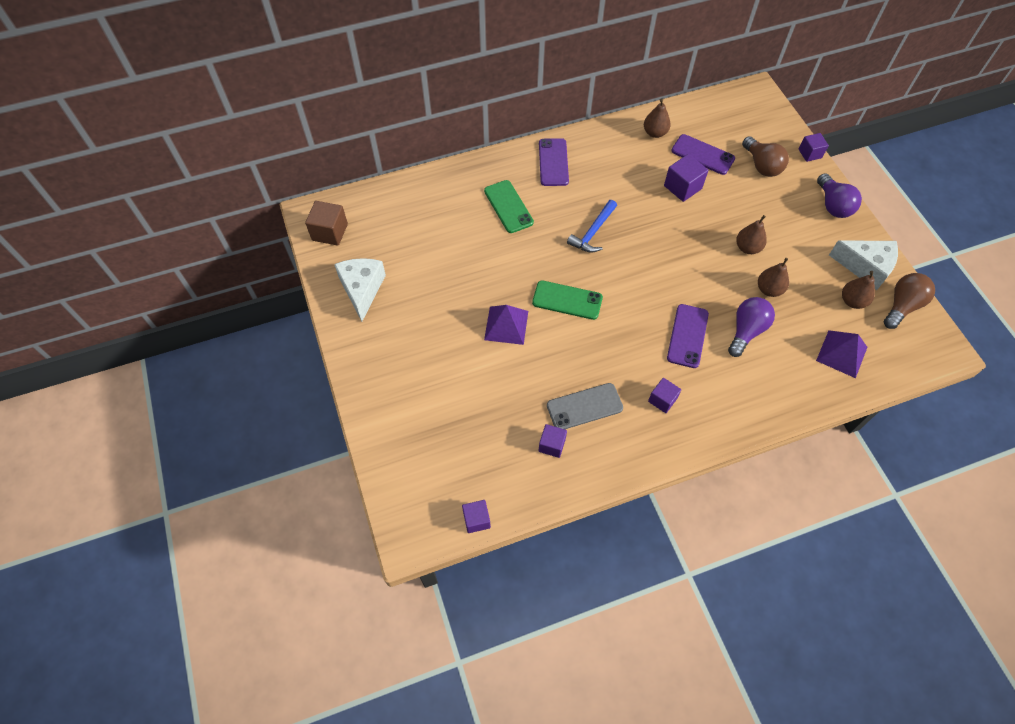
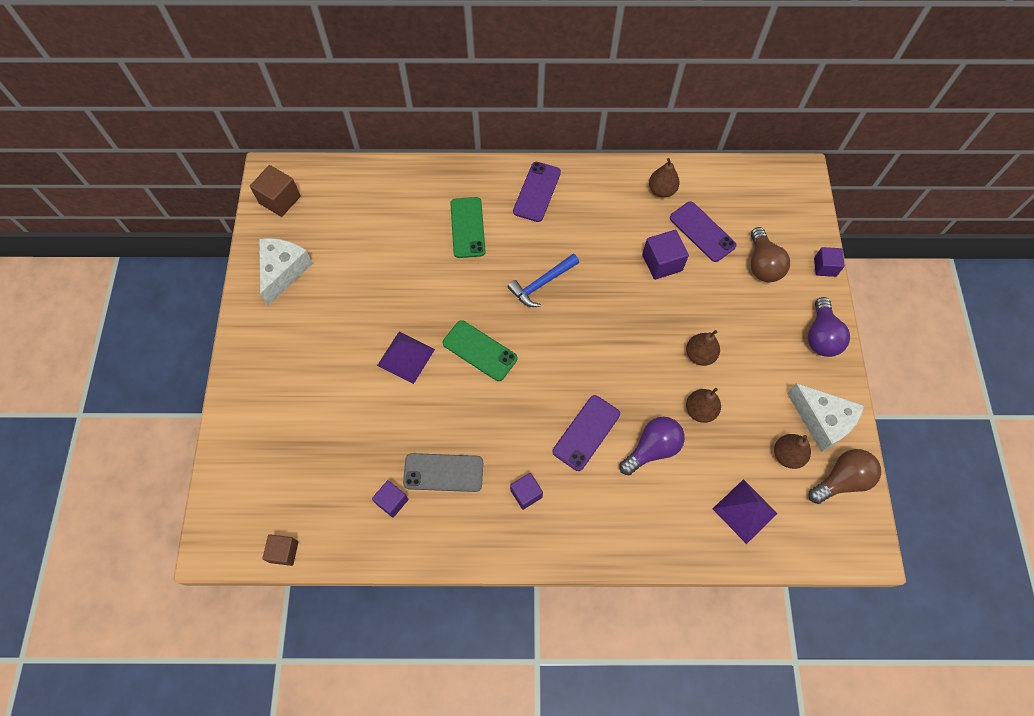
camera: 20 degrees right, 5 degrees up
(476, 519) = (284, 552): purple cube -> brown cube

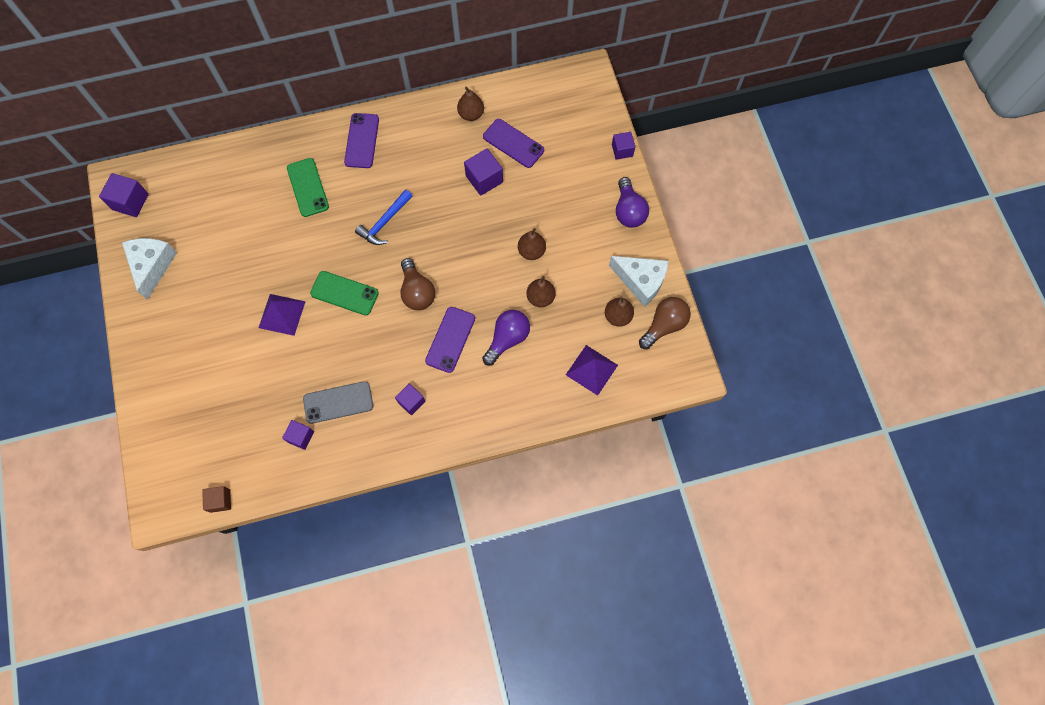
camera: 15 degrees left, 5 degrees up
(280, 200) = (130, 202): brown cube -> purple cube
(762, 264) = (569, 160): brown light bulb -> brown light bulb (417, 292)

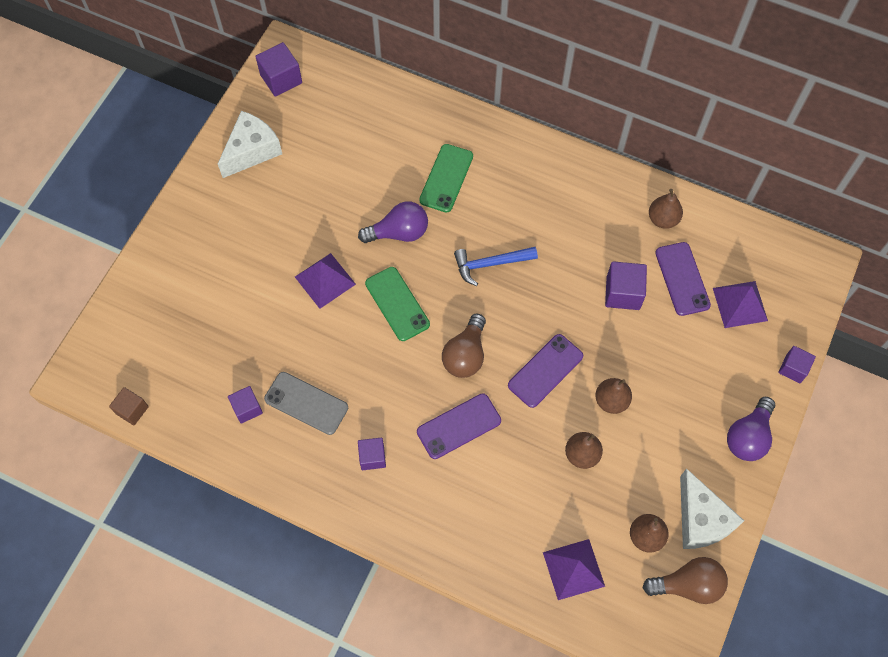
camera: 40 degrees right, 5 degrees down
(362, 141) = (533, 170): purple phone -> purple phone (545, 371)
(507, 339) = (514, 470): purple light bulb -> purple light bulb (399, 232)
(560, 134) = (740, 304): none -> purple pyramid

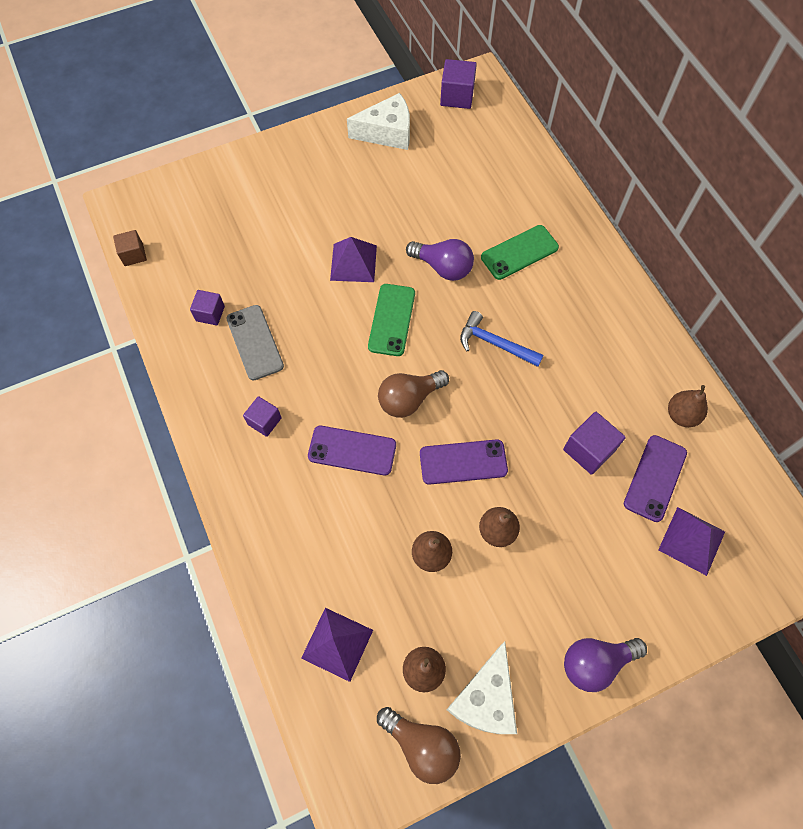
camera: 40 degrees right, 0 degrees up
(793, 368) = (694, 637): purple cube -> none

